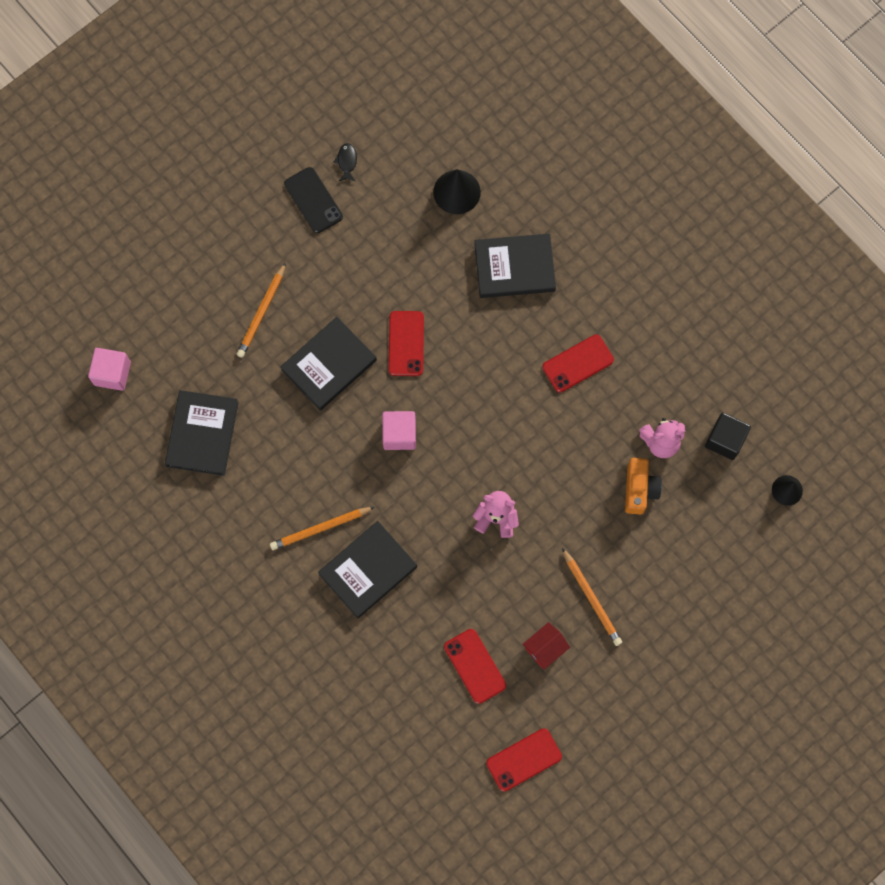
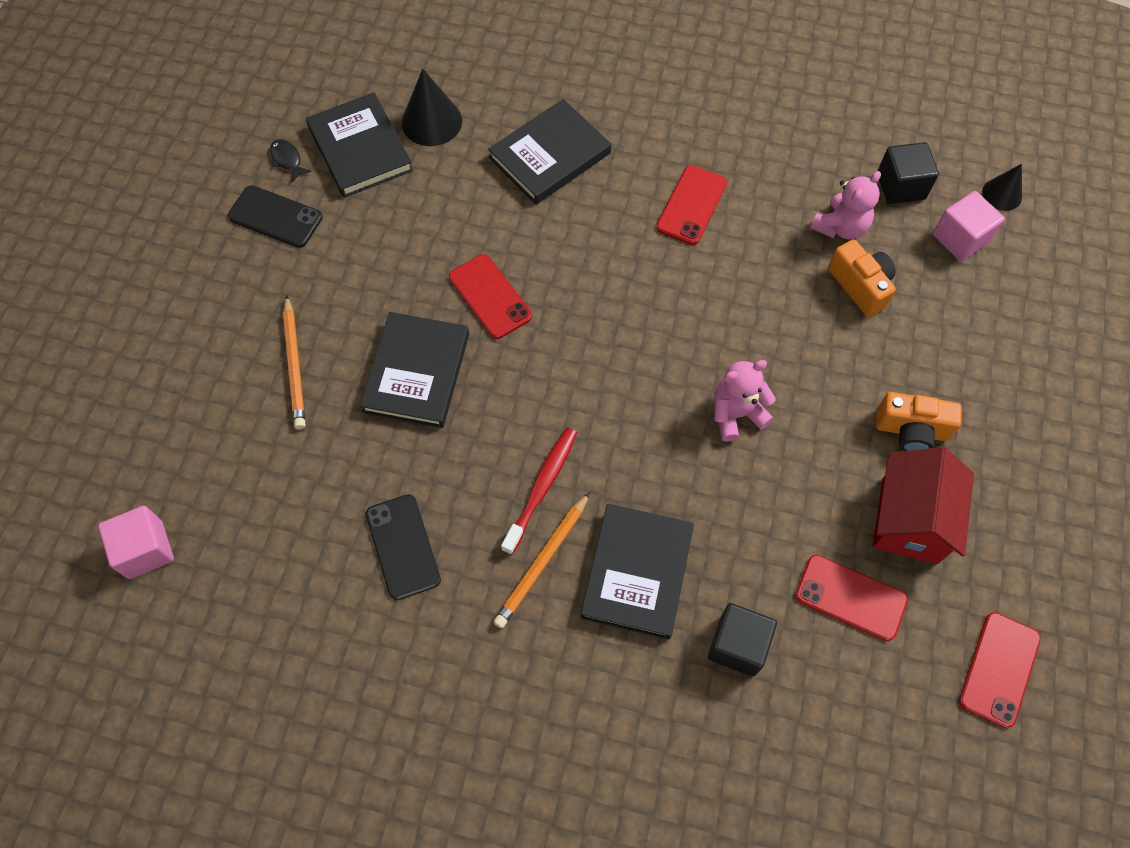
camera: 35 degrees left, 10 degrees down
(202, 434) = (313, 547): black book -> black book (360, 149)
(250, 467) = (403, 546): none -> black phone
(350, 485) = (541, 488): none -> red toothbrush
(392, 647) = (737, 645): none -> black cube
(399, 434) = (556, 395): pink cube -> pink cube (960, 238)
(545, 648) = (909, 520): red house -> red house, size x1.75
(591, 598) = (911, 430): orange pencil -> orange camera

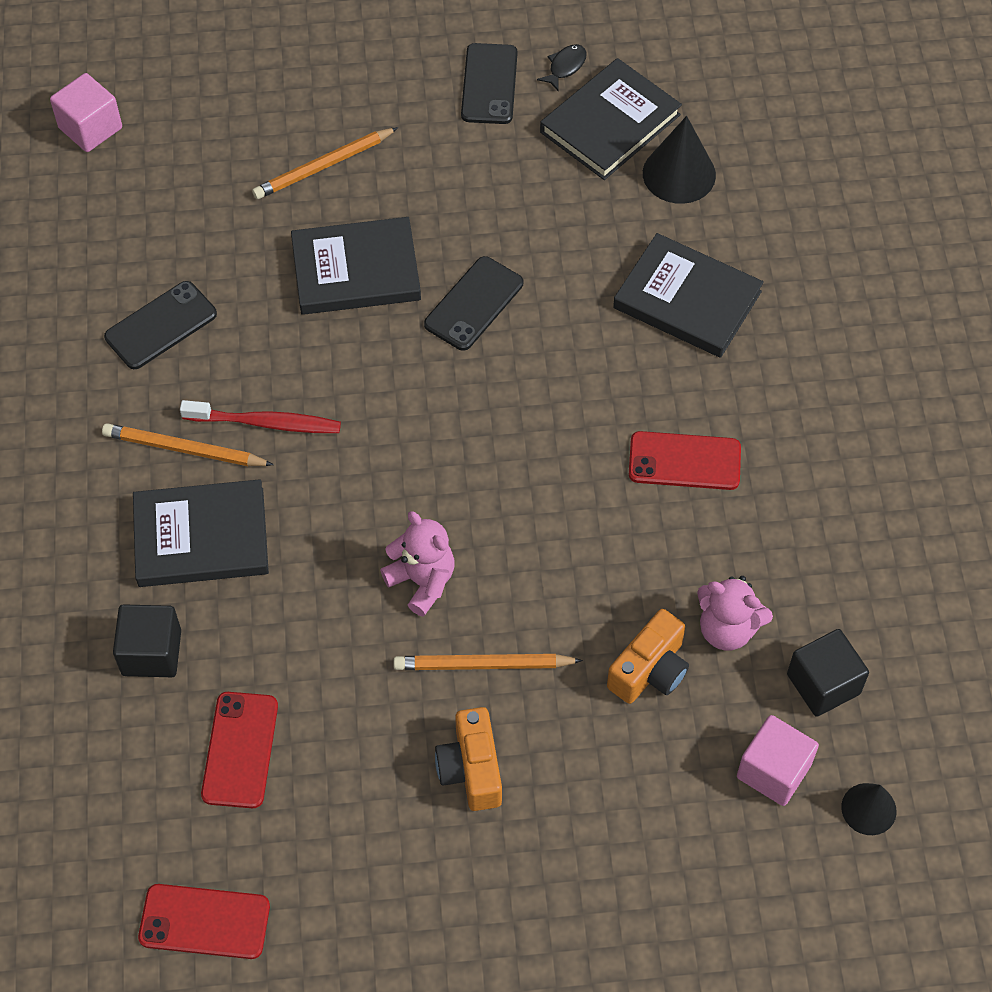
camera: 70 degrees right, 5 degrees down
(490, 297) = (474, 304): red phone -> black phone
(824, 394) = (483, 665): none -> orange pencil
(909, 520) = (354, 791): red house -> none

